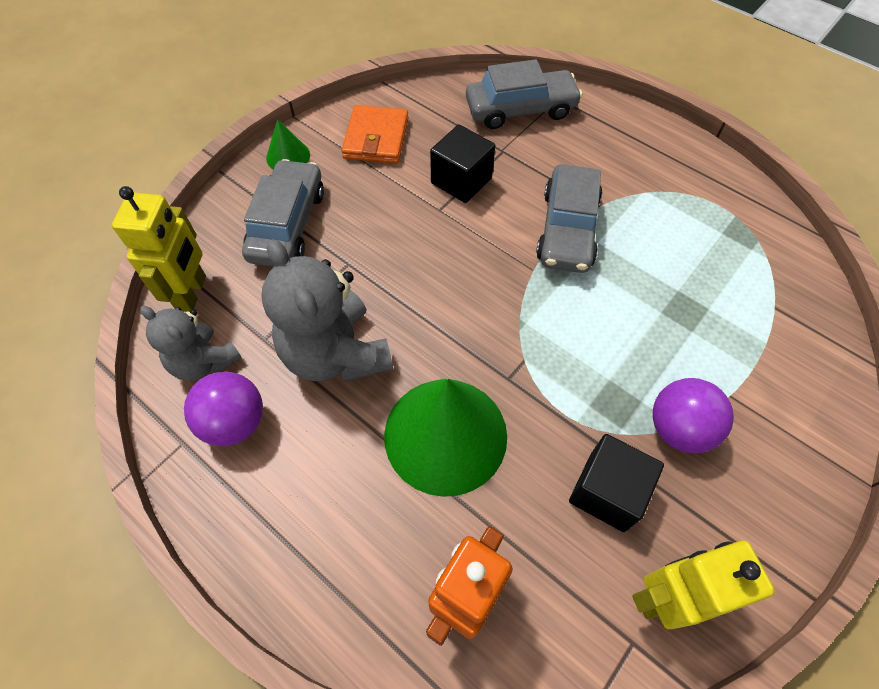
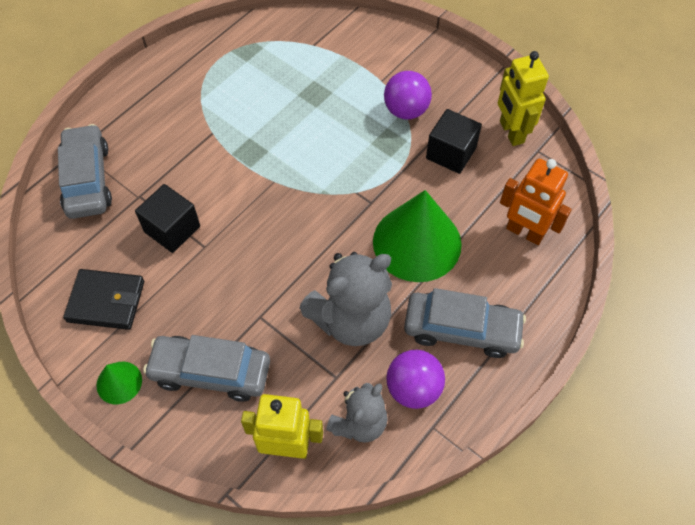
camera: 90 degrees left, 0 degrees up
(376, 138) = (106, 301): orange wallet -> black wallet
(567, 229) = (235, 156): grey car -> grey car (461, 330)

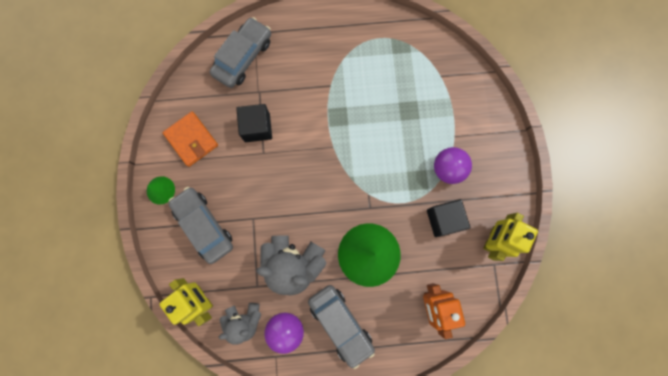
camera: 45 degrees right, 20 degrees up
(106, 301) = (191, 140): black wallet -> orange wallet

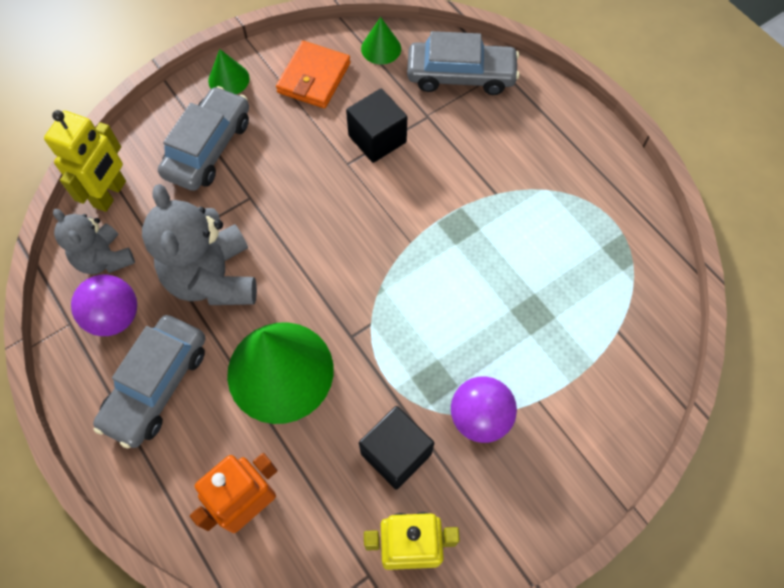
camera: 60 degrees right, 15 degrees down
(195, 90) = (381, 48): none -> green cone

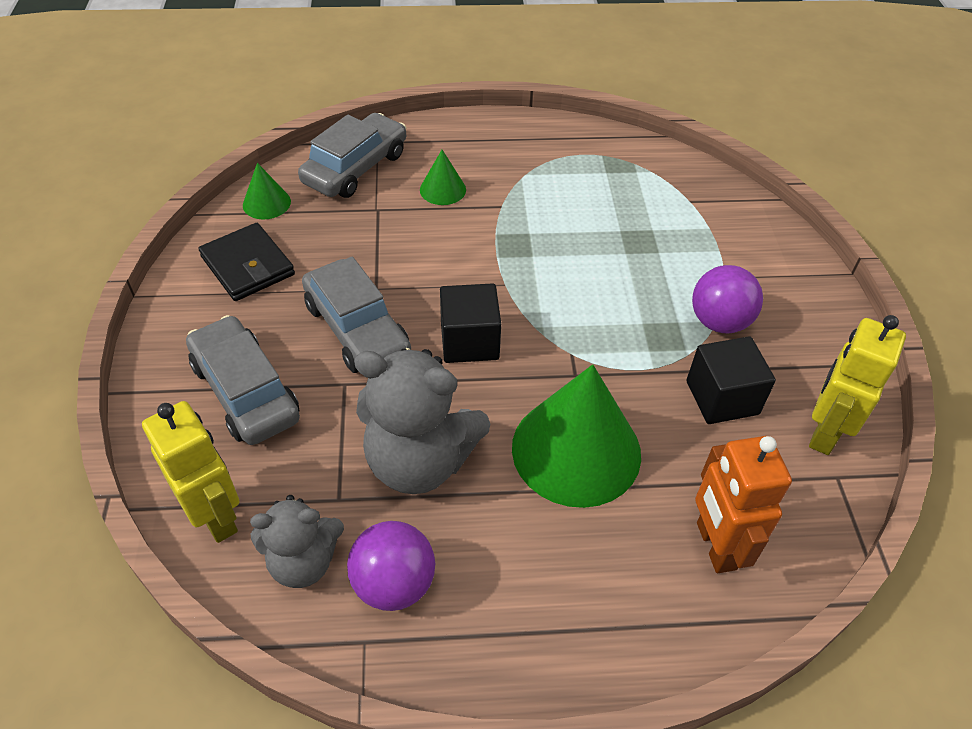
camera: 60 degrees left, 15 degrees down
(156, 385) = (517, 577): grey car -> grey car (357, 329)
(228, 79) = (173, 334): green cone -> green cone (442, 189)
(314, 78) = (248, 266): orange wallet -> black wallet
(377, 139) = (369, 254): black cube -> black cube (469, 341)

